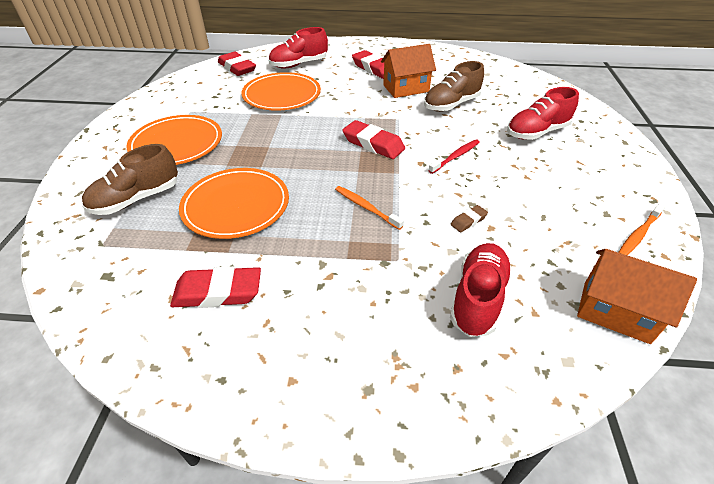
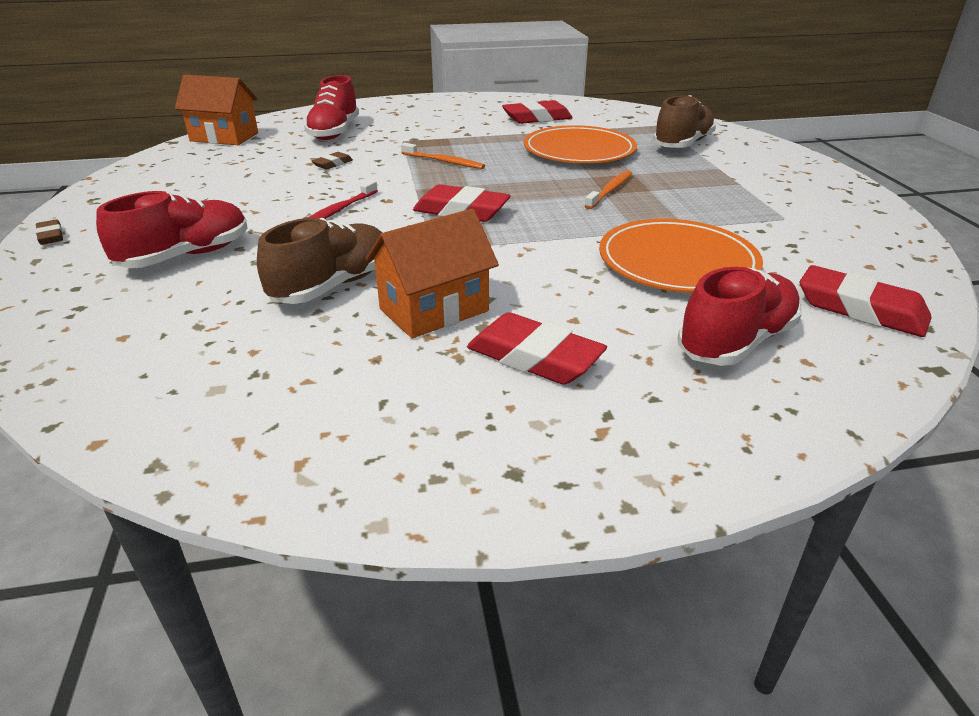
camera: 165 degrees right, 10 degrees down
(177, 144) = (727, 183): orange plate -> none
(638, 160) = (51, 236): none -> brown eraser
(638, 235) = (151, 173): orange toothbrush -> orange toothbrush (610, 190)

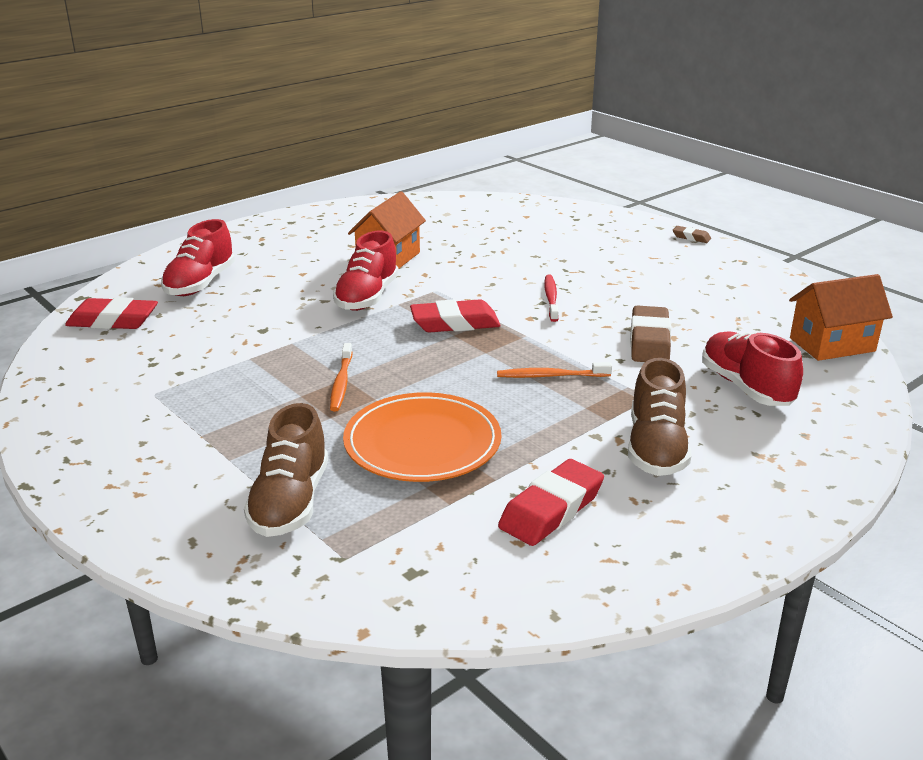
camera: 150 degrees right, 5 degrees down
(186, 256) = (583, 248): red shoe -> red shoe (367, 297)
(332, 286) = (465, 256): brown shoe -> brown shoe (656, 448)
(333, 164) = (649, 341): brown eraser -> brown eraser, size x1.98
(534, 357) = (311, 253): red eraser -> none
(677, 262) = (249, 324): orange plate -> none

